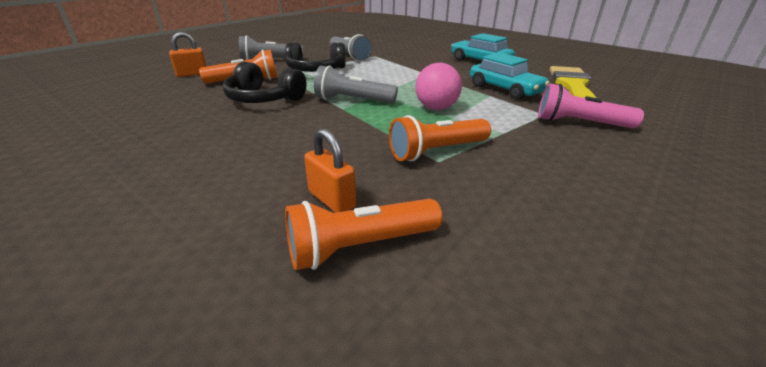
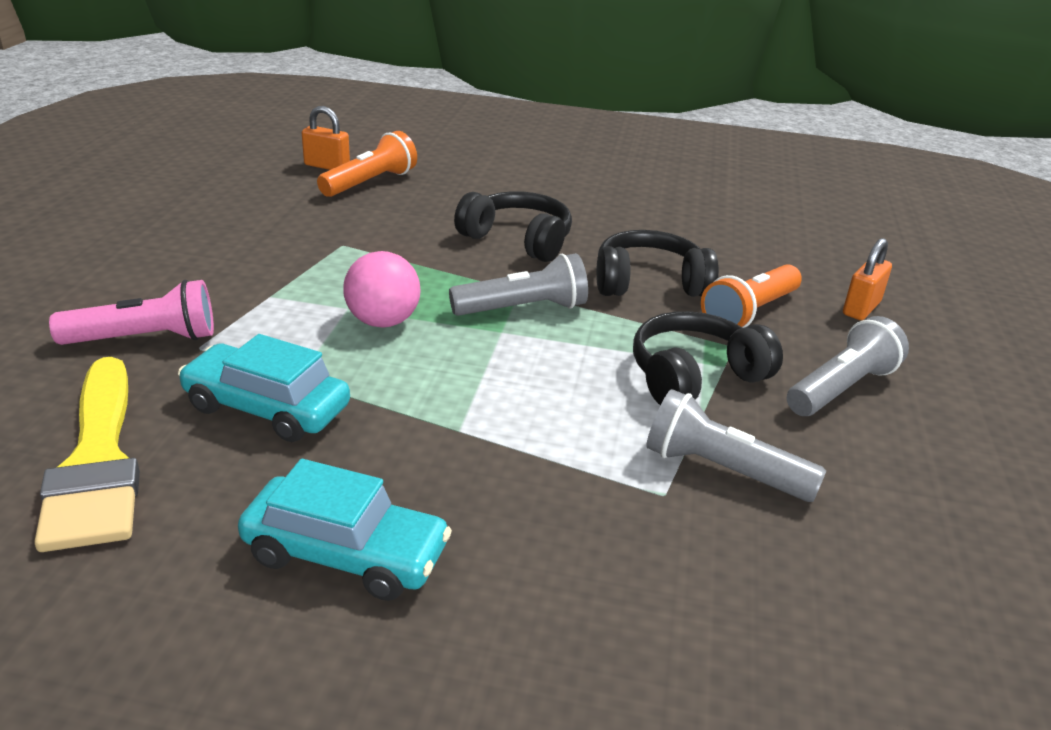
camera: 150 degrees right, 0 degrees up
(296, 137) = (518, 240): none -> black headphones
(331, 199) = (416, 200): orange padlock -> orange padlock (327, 166)
(437, 151) = (349, 254): orange flashlight -> none

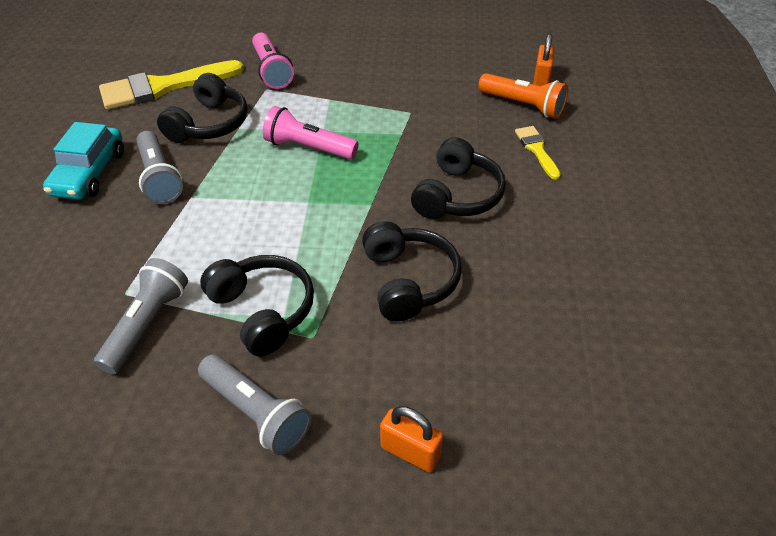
camera: 85 degrees right, 15 degrees up
(267, 408) = (209, 124): turquoise car -> black headphones
(383, 322) = (309, 148): pink ball -> pink flashlight
(455, 190) = (536, 149): none -> yellow brush
(523, 309) = (343, 209): grey flashlight -> grey flashlight (159, 178)
(749, 313) = (374, 352): orange flashlight -> none

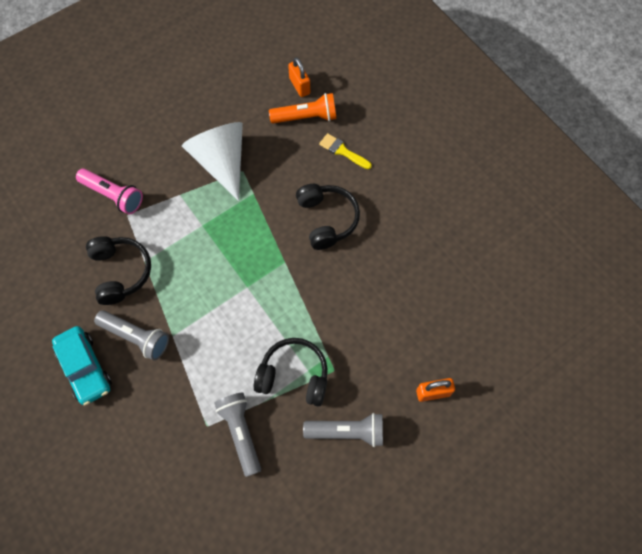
camera: 40 degrees left, 20 degrees up
(163, 87) = (50, 263): yellow brush -> none
(309, 148) = (207, 245): pink flashlight -> none
(397, 96) = (221, 162): none -> white cone
(409, 281) = (351, 298): black headphones -> none

